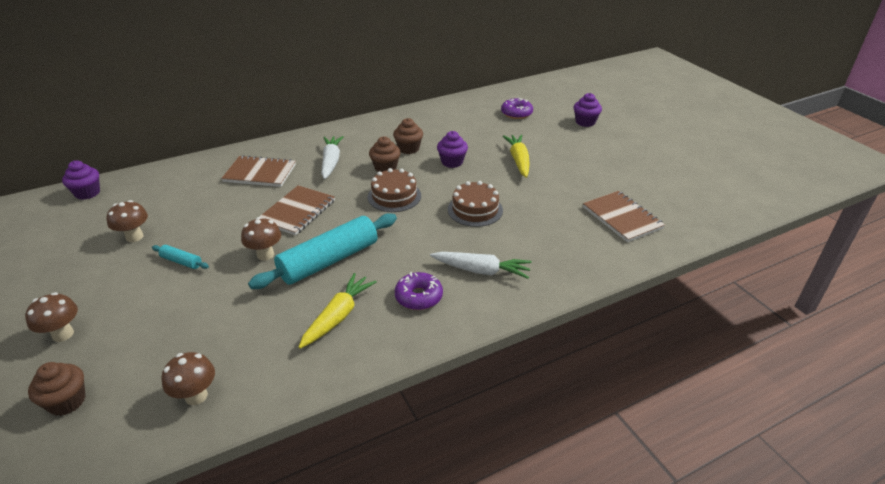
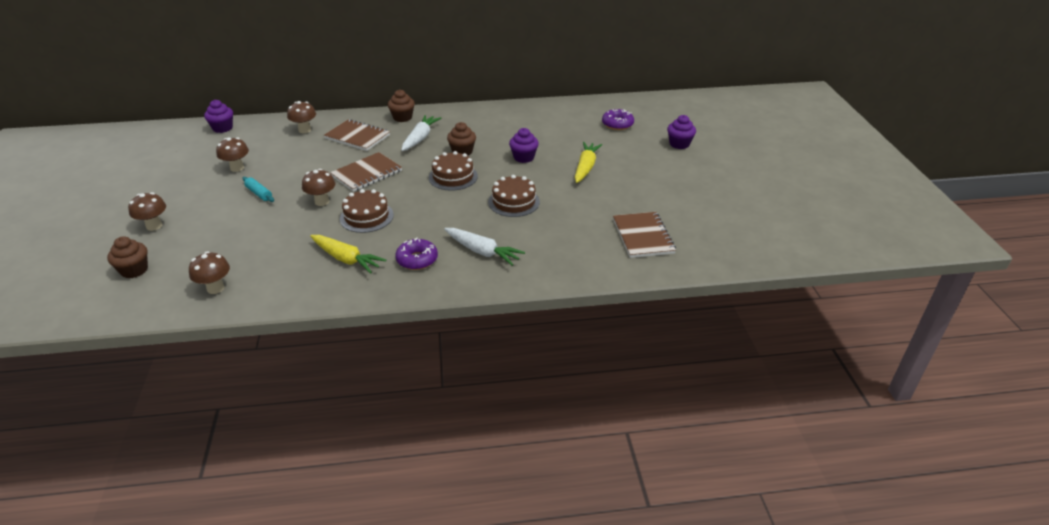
camera: 20 degrees right, 0 degrees up
(193, 177) = (305, 130): none -> brown mushroom
(329, 260) = (366, 217): turquoise rolling pin -> brown cake
(338, 316) = (346, 259): yellow carrot -> yellow carrot turned 75 degrees clockwise
(408, 148) = (494, 139): brown cupcake -> brown cupcake (402, 117)

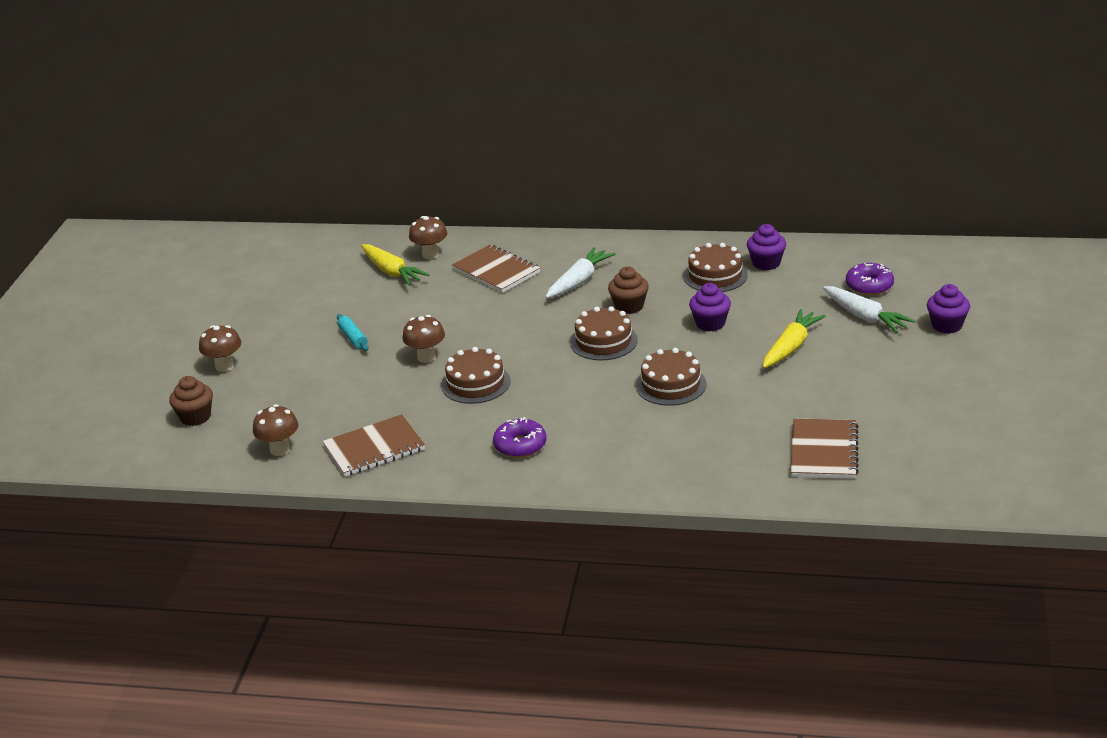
camera: 20 degrees right, 5 degrees down
(222, 128) = (327, 242): purple cupcake -> purple cupcake (766, 263)
(237, 168) = (334, 301): brown mushroom -> none
(346, 259) = (436, 434): yellow carrot -> yellow carrot (392, 272)
(367, 173) = (493, 325): brown notebook -> brown notebook (374, 448)
(402, 117) = (565, 247): brown cupcake -> none
(482, 252) = (604, 445): white carrot -> white carrot (865, 317)
(513, 127) = (715, 276): none -> brown cake

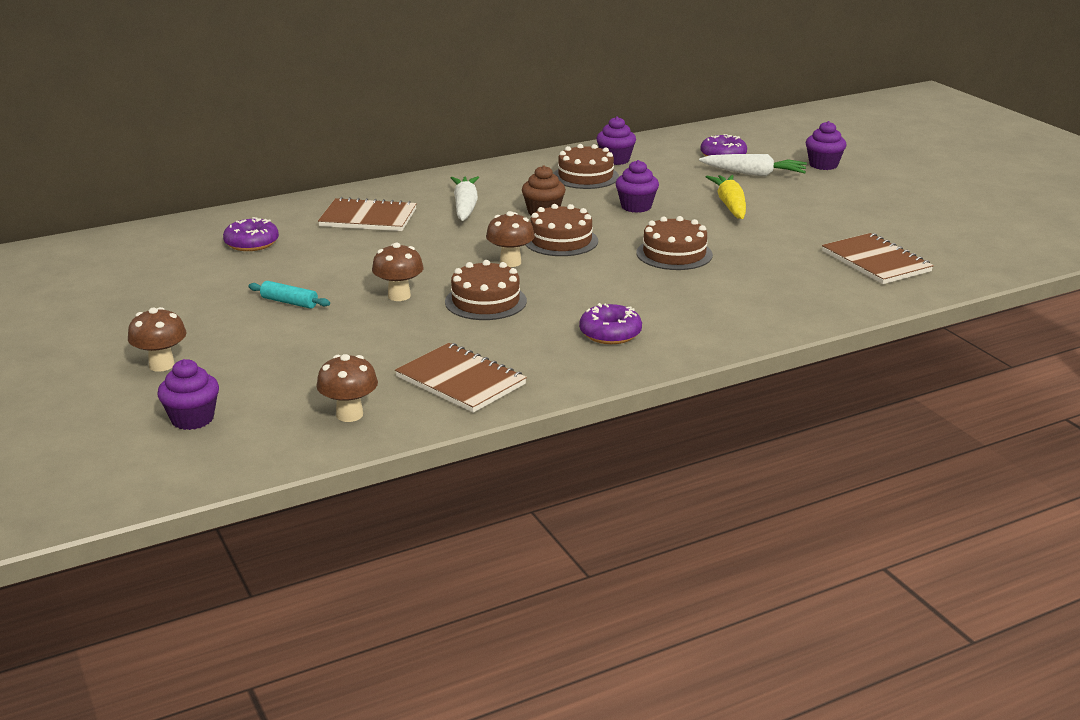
camera: 40 degrees left, 5 degrees down
(195, 417) = (192, 419): brown cupcake -> purple cupcake
(374, 448) = (461, 381): brown notebook -> brown notebook turned 75 degrees counterclockwise
(392, 272) = (252, 243): yellow carrot -> purple donut
(430, 254) = (275, 222): brown mushroom -> brown mushroom (510, 262)

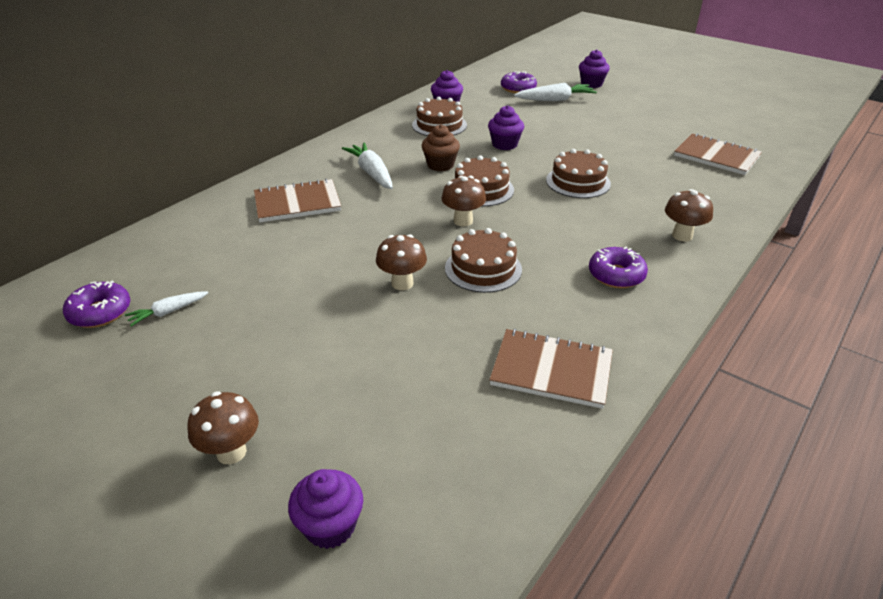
camera: 25 degrees left, 10 degrees up
(188, 273) = (168, 312): none -> white carrot
(252, 243) = (207, 257): purple donut -> purple donut (100, 312)
(289, 302) = (304, 320): turquoise rolling pin -> none
(349, 415) = (491, 454): brown mushroom -> brown mushroom (682, 235)
(730, 205) = (568, 129): yellow carrot -> none

